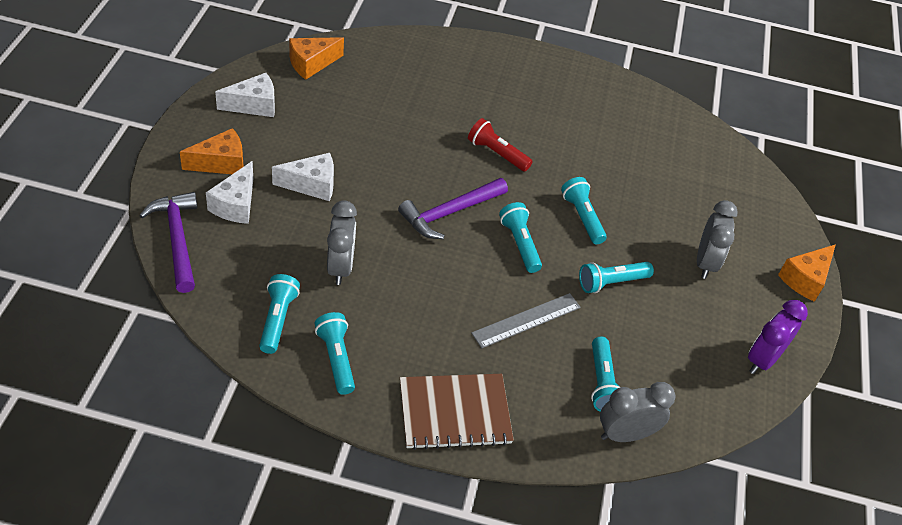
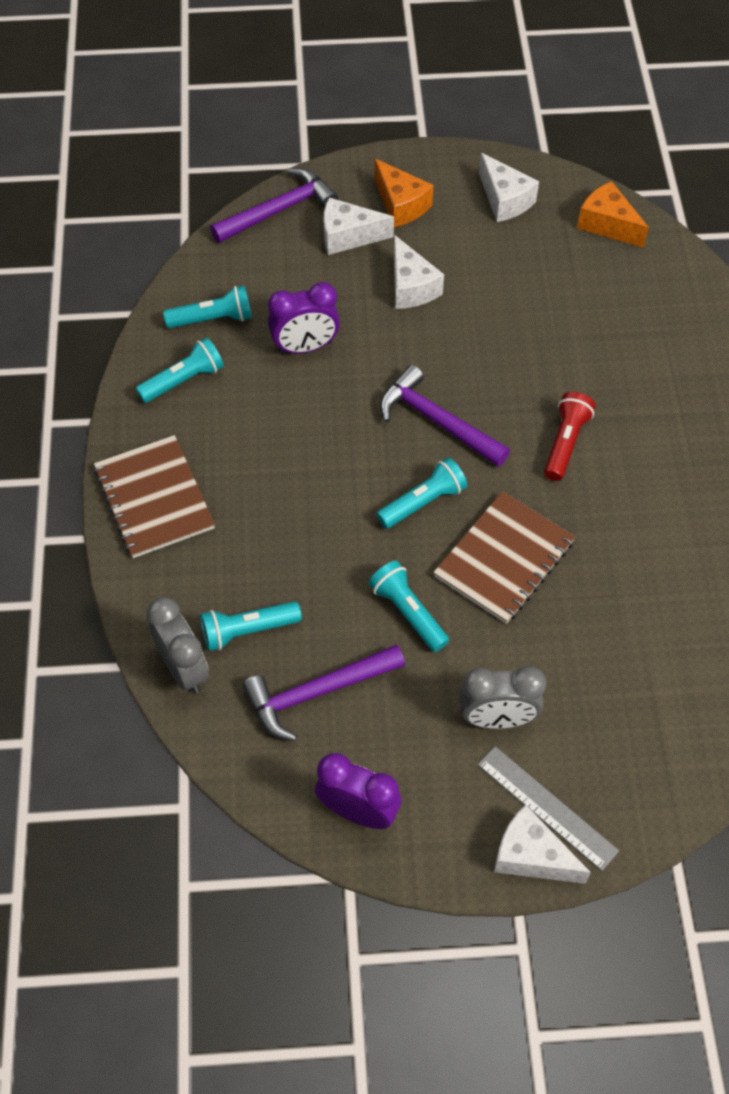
camera: 80 degrees right, 10 degrees up
(340, 267) = (305, 347): grey clock -> purple clock
(526, 320) = (308, 535): grey ruler -> grey ruler (547, 807)
(582, 217) = (504, 559): turquoise flashlight -> brown notebook
(665, 355) = (317, 693): none -> purple hammer
(805, 279) = (531, 856): orange cheese -> white cheese

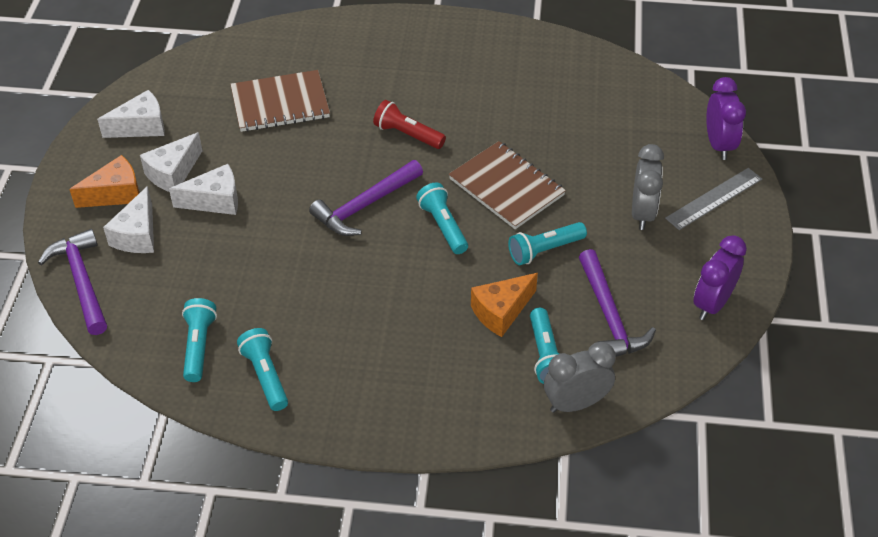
camera: 80 degrees left, 10 degrees down
(154, 498) = (395, 410): brown notebook -> brown notebook (280, 103)
(305, 347) = (257, 281): purple clock -> purple clock (719, 145)
(531, 856) = (750, 213): white cheese -> white cheese (173, 173)
(607, 224) = (196, 71): orange cheese -> orange cheese (501, 311)

